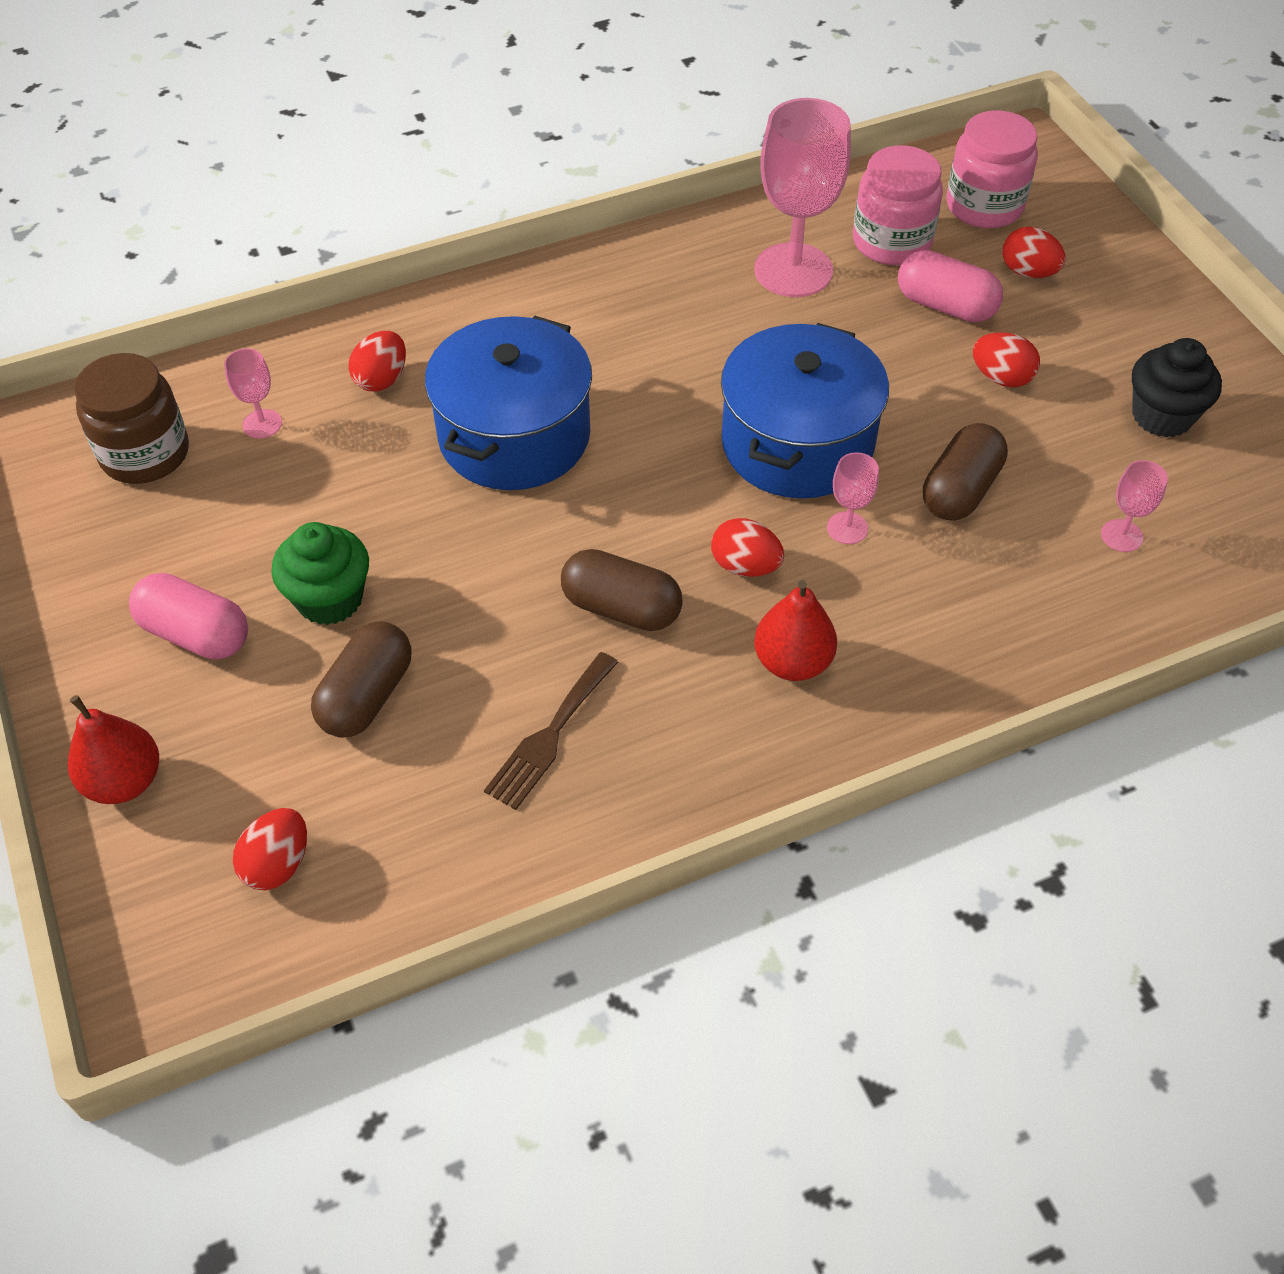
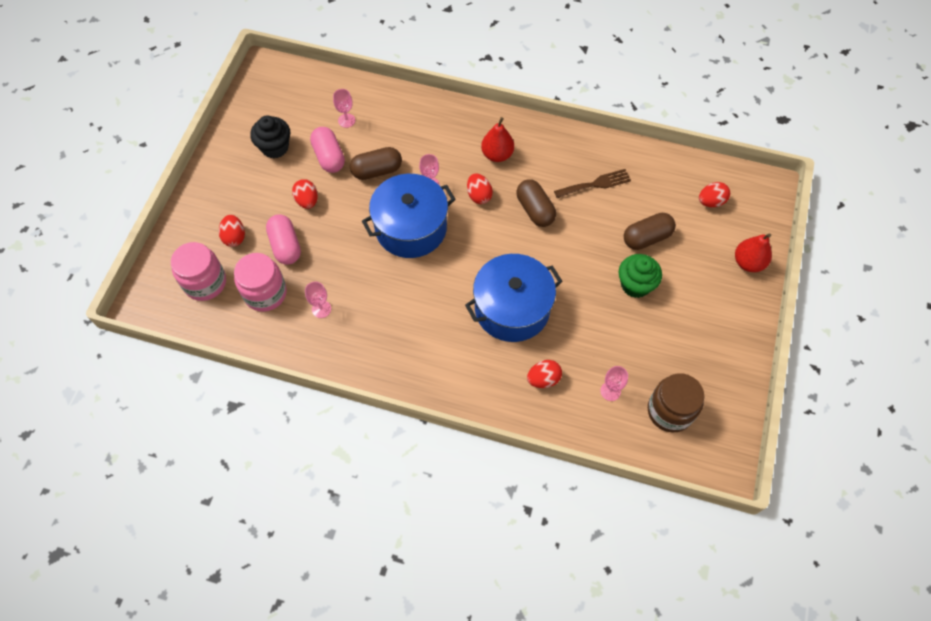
camera: 140 degrees left, 10 degrees up
(196, 634) = (694, 304): pink capsule -> pink capsule (329, 157)
(793, 270) = (321, 309): pink goblet -> pink goblet, size x0.46

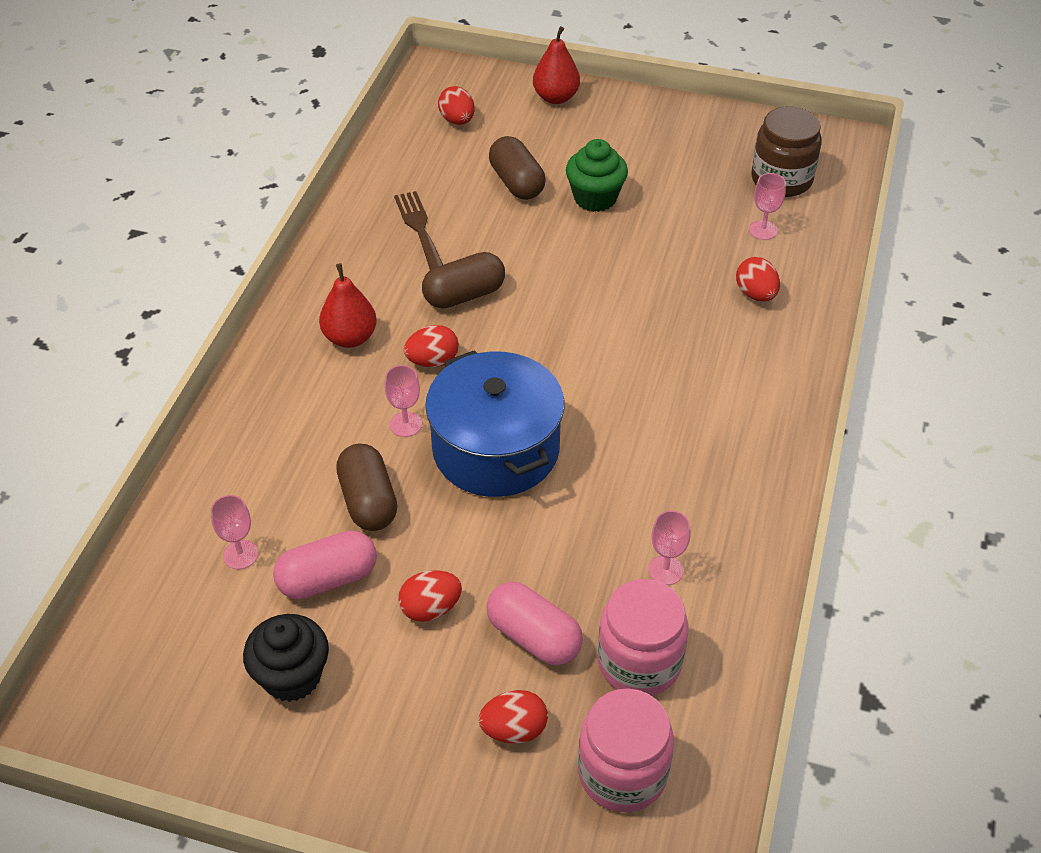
camera: 90 degrees left, 15 degrees down
(285, 246) = (534, 637): pink capsule -> pink capsule turned 60 degrees clockwise
(512, 308) = (643, 325): blue pot -> none

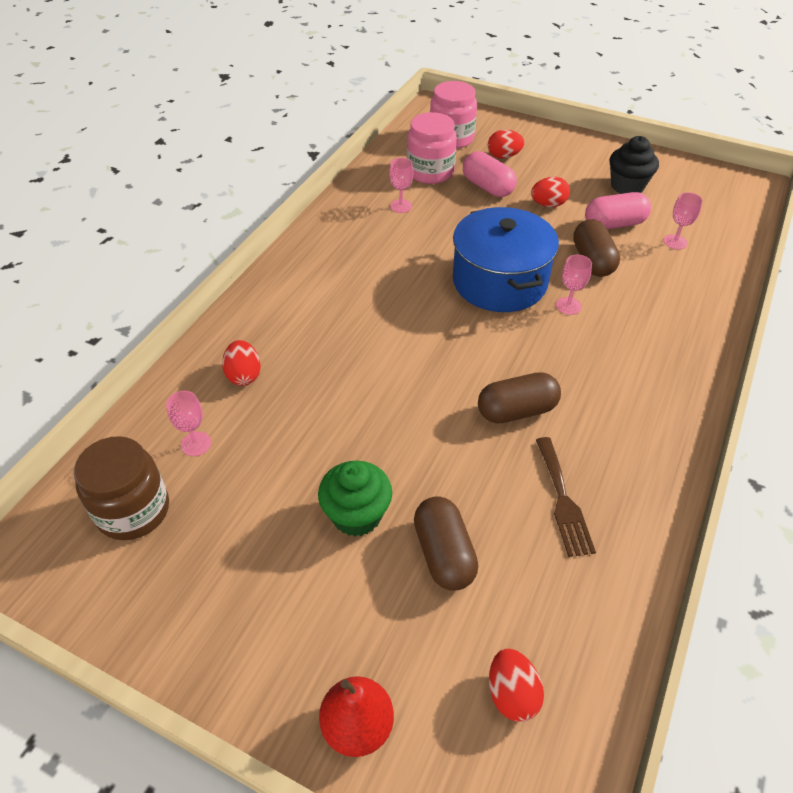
camera: 170 degrees left, 0 degrees up
(350, 337) = (623, 382): red pear -> none
(432, 361) = (547, 352): red egg -> none

